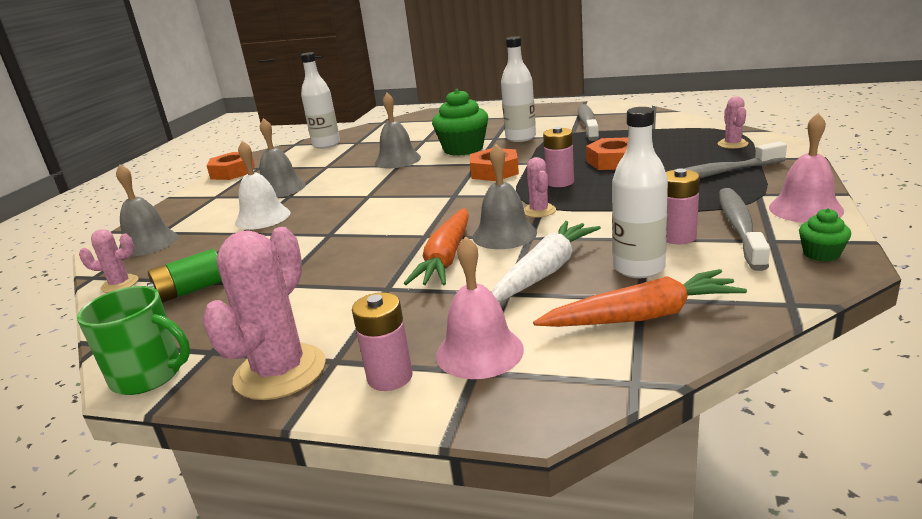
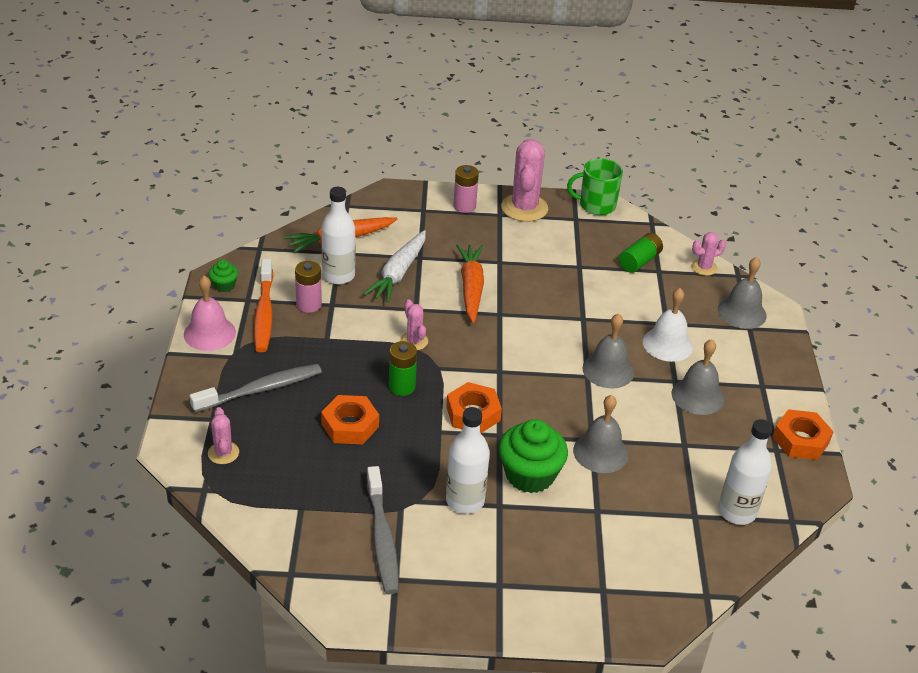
camera: 160 degrees right, 15 degrees up
(479, 352) = (424, 219): pink bell -> none
(504, 234) = (435, 312): grey bell -> grey bell (608, 370)
(560, 182) = (402, 386): pink battery -> green battery
(739, 228) = (264, 313): grey toothbrush -> orange toothbrush

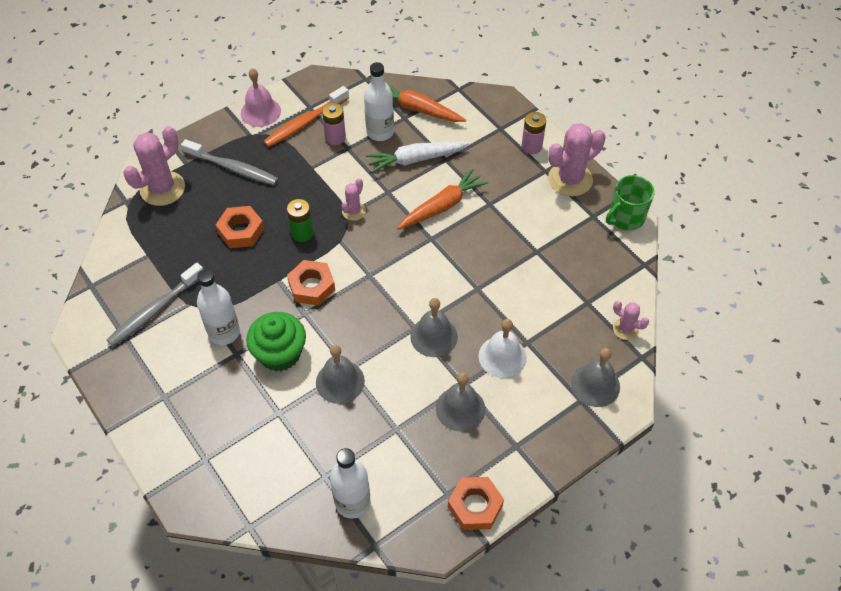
camera: 55 degrees right, 15 degrees up
(223, 453) = (162, 189): pink cactus -> pink cactus, size x1.92
(224, 285) = (312, 88): green cupcake -> none
(596, 205) = (625, 218): green mug -> green mug turned 90 degrees counterclockwise
(639, 261) = (585, 284): green battery -> none

